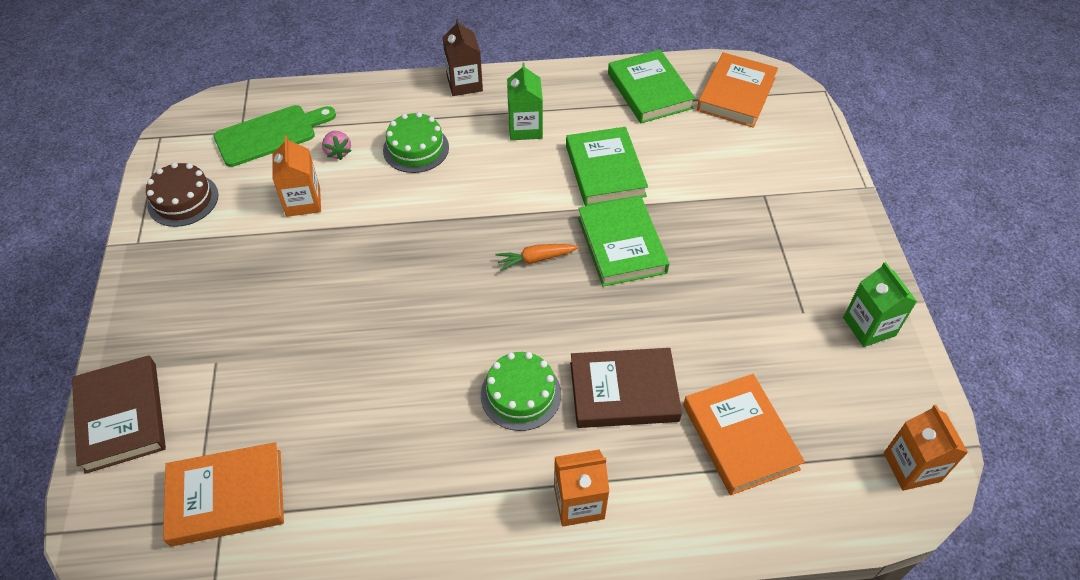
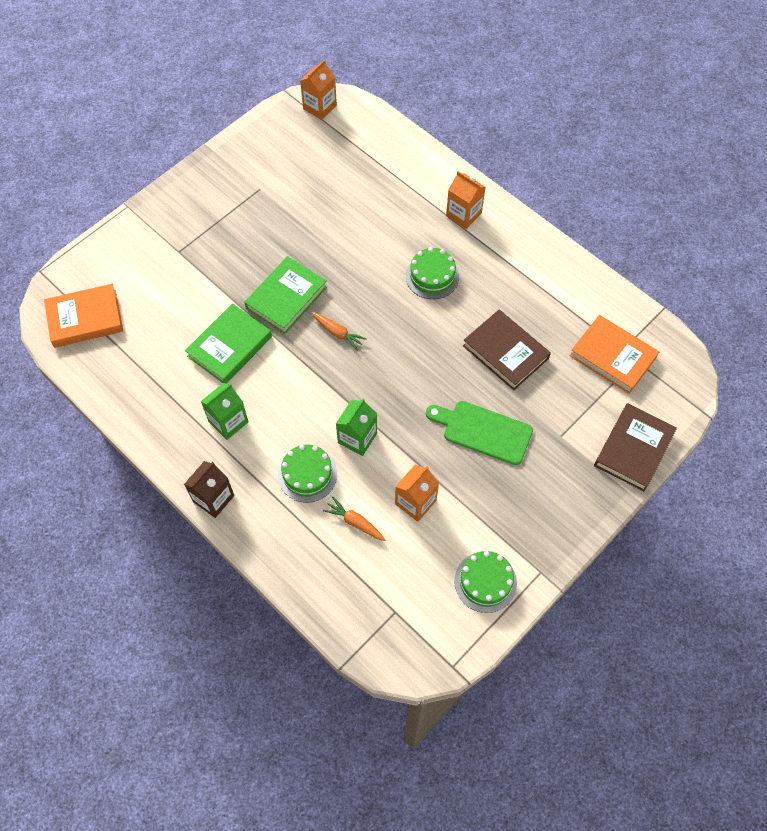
camera: 130 degrees left, 10 degrees up
(183, 200) = (485, 582): brown cake -> green cake
(270, 134) = (380, 587): green cutting board -> green cutting board (483, 431)
(338, 152) = (355, 522): pink strawberry -> orange carrot
(623, 391) = (386, 234): brown book -> brown book (505, 352)
(649, 91) = (123, 372): green book -> none
(740, 436) = (366, 175): orange book -> none
(869, 326) = (244, 158): green carton -> green carton (357, 438)

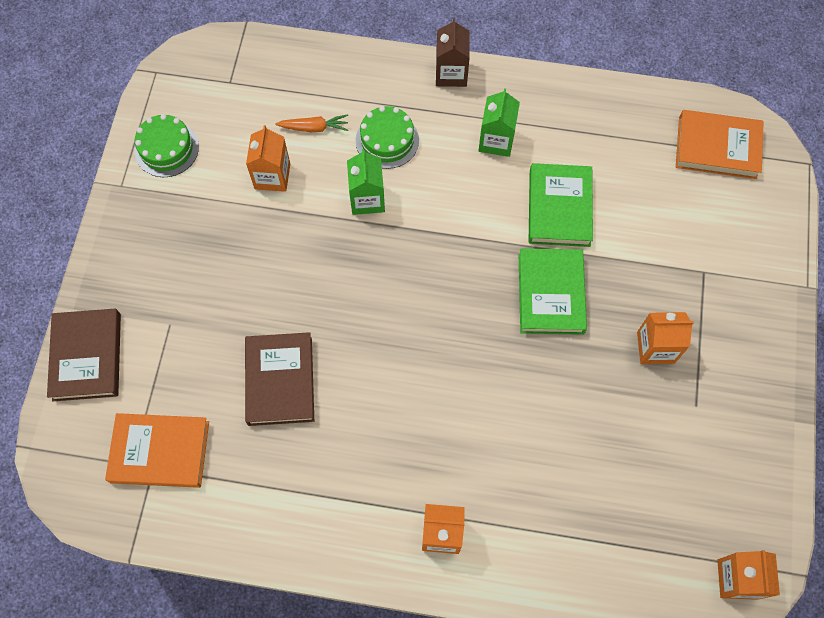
camera: 145 degrees right, 5 degrees up
(85, 318) = (717, 147): orange book -> orange book turned 60 degrees clockwise
(252, 230) = (655, 347): none -> orange carton
(338, 333) = (467, 289): orange carrot -> none
(432, 276) = (419, 421): green cake -> none
(483, 431) = (250, 280): green cutting board -> none
(505, 352) = (280, 381): brown book -> brown book turned 75 degrees clockwise

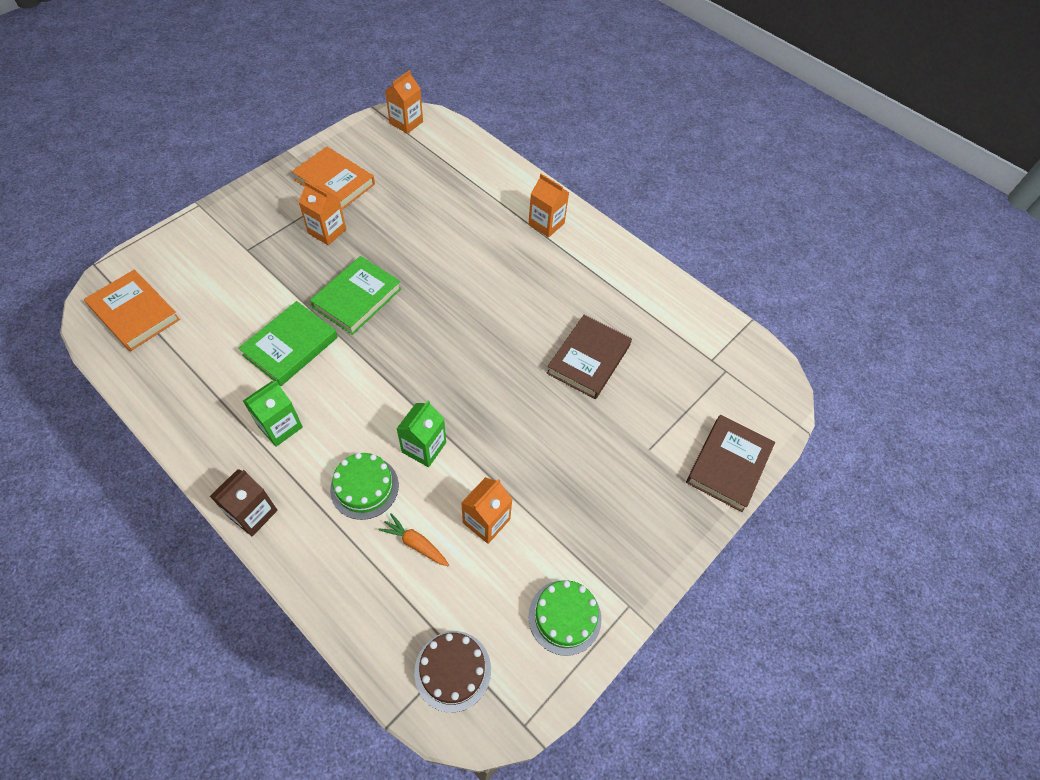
camera: 150 degrees left, 10 degrees down
(160, 451) = (701, 366): orange book -> orange book (334, 182)
(226, 72) = (452, 670): none -> brown cake

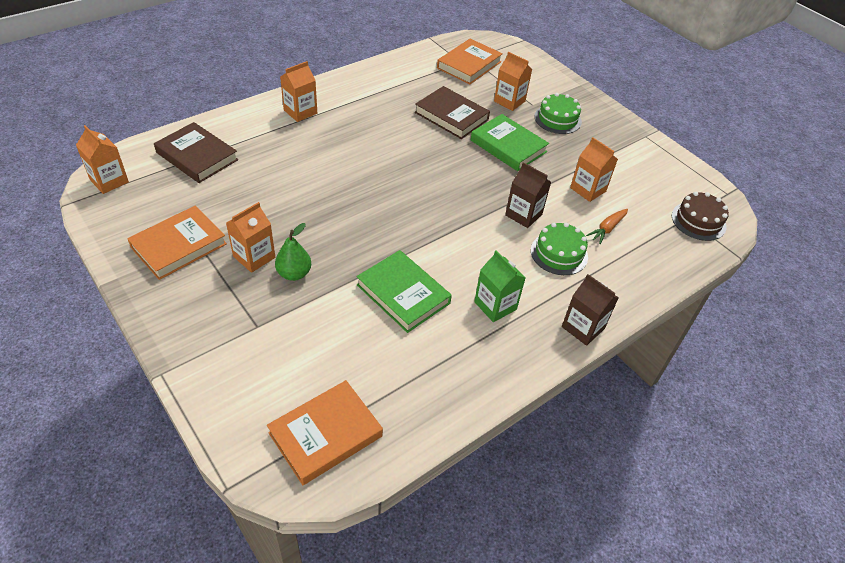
camera: 80 degrees left, 10 degrees down
(309, 262) = (294, 273): none -> green pear
(357, 298) = (354, 241): green book -> green book (508, 146)
(424, 447) = (523, 215): green carton -> brown carton
(564, 617) = (656, 164): green cake -> green cake (557, 119)
(645, 421) = (509, 101): none -> orange carton
(708, 369) = (469, 65): none -> orange book
(728, 465) = (546, 75): brown book -> brown book (197, 156)

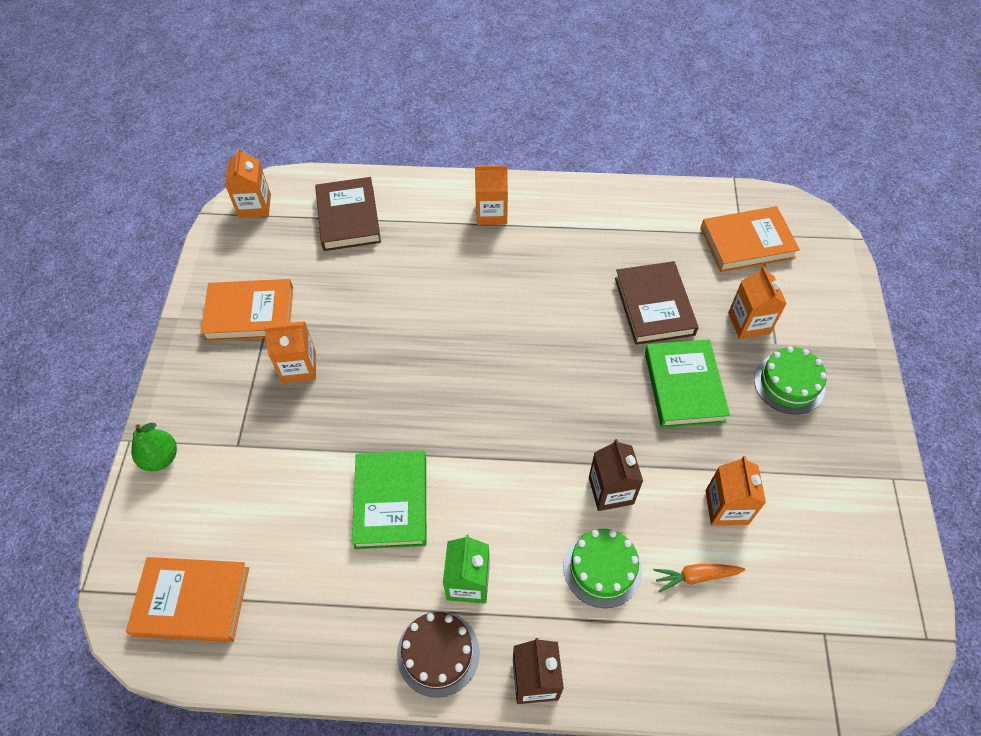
camera: 45 degrees right, 10 degrees up
(294, 273) = (315, 409): green pear -> green pear (161, 458)
(698, 221) = (836, 649): brown cake -> brown cake (438, 653)

